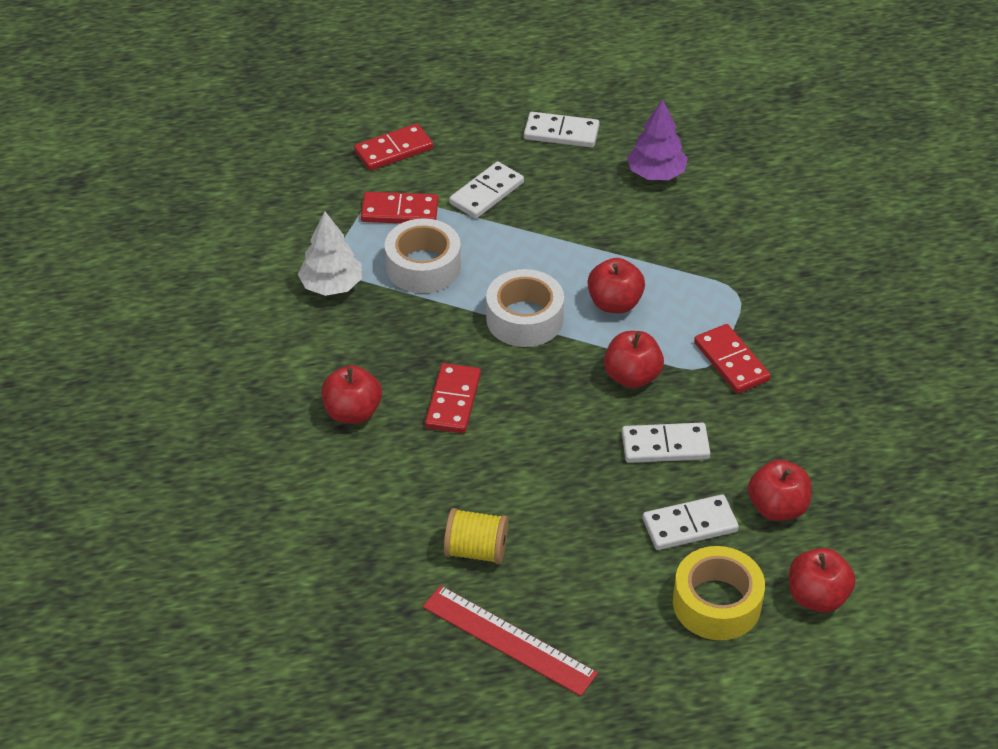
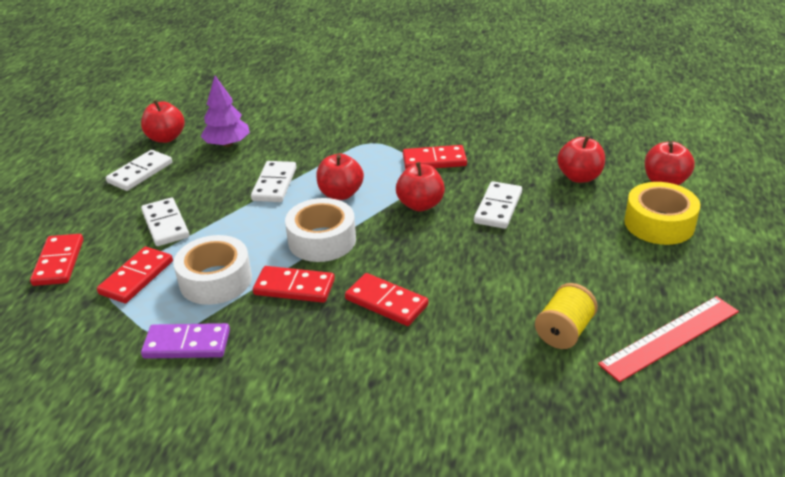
camera: 65 degrees left, 10 degrees down
(331, 285) = (187, 344): white tree -> purple domino
(352, 412) = (359, 370): red apple -> red apple (166, 138)
(441, 326) = (294, 287): none -> red domino
(690, 525) = (581, 216): white domino -> white domino (274, 184)

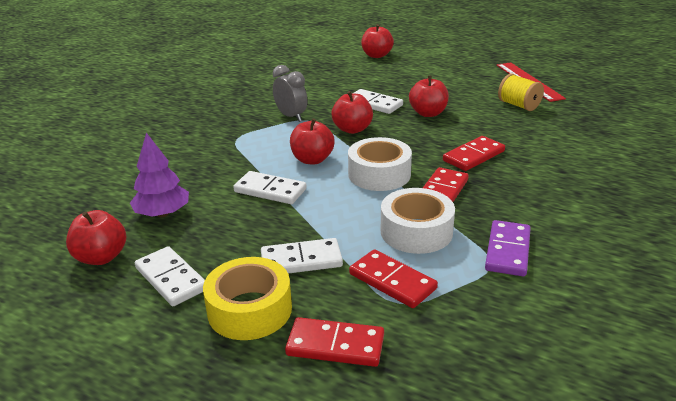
camera: 75 degrees left, 5 degrees down
(434, 160) = (291, 116): red domino -> grey clock
(579, 177) = (353, 75): red apple -> red apple (428, 113)
(659, 223) = (420, 64): yellow tape -> yellow tape (249, 310)

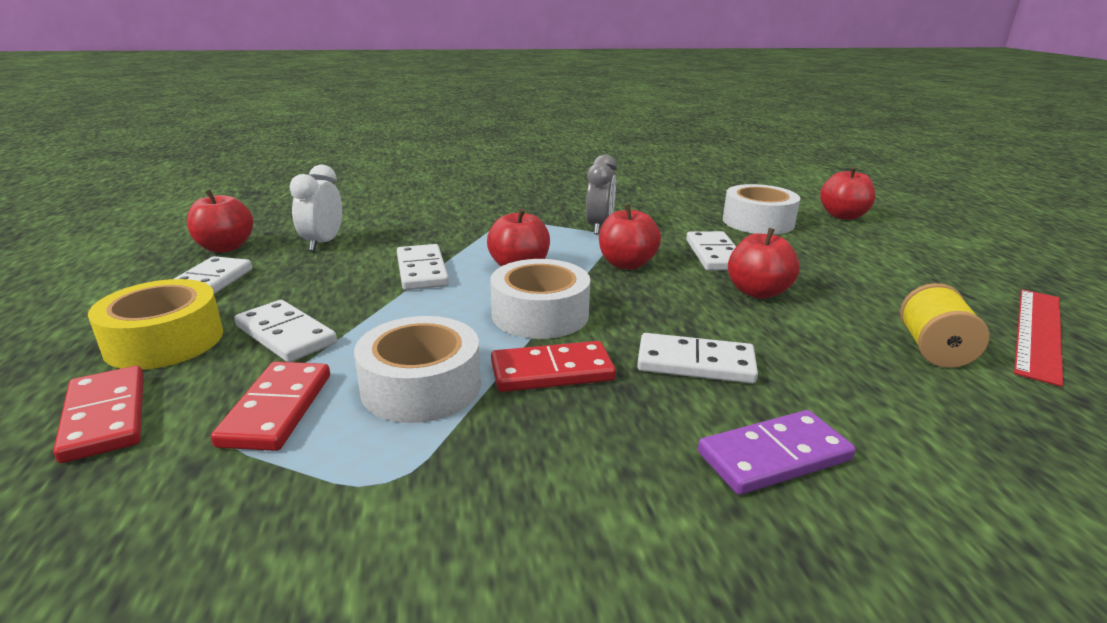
camera: 50 degrees right, 5 degrees down
(162, 214) = (323, 243): purple tree -> white clock
(352, 76) = (758, 222): none -> white tape
(473, 156) = (695, 363): red domino -> white domino
(507, 251) = (440, 486): purple domino -> purple domino (774, 456)

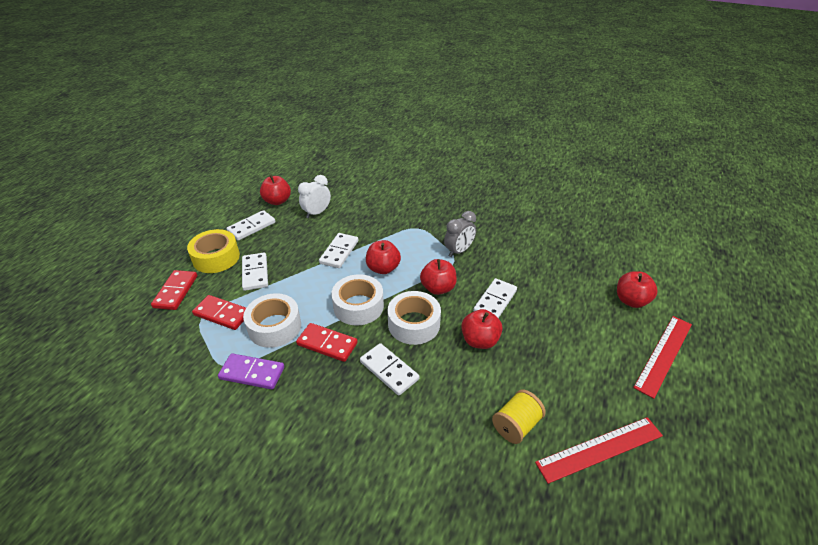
camera: 35 degrees right, 15 degrees up
(276, 409) = (222, 314): red domino -> red domino turned 75 degrees clockwise
(758, 222) = (561, 283): white tape -> white tape (414, 324)
(774, 456) = (358, 434): purple domino -> purple domino (252, 373)
(941, 242) = (664, 354): none -> red ruler

